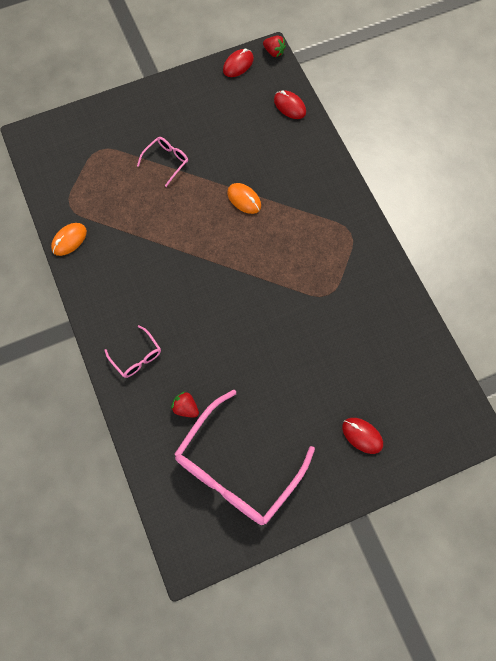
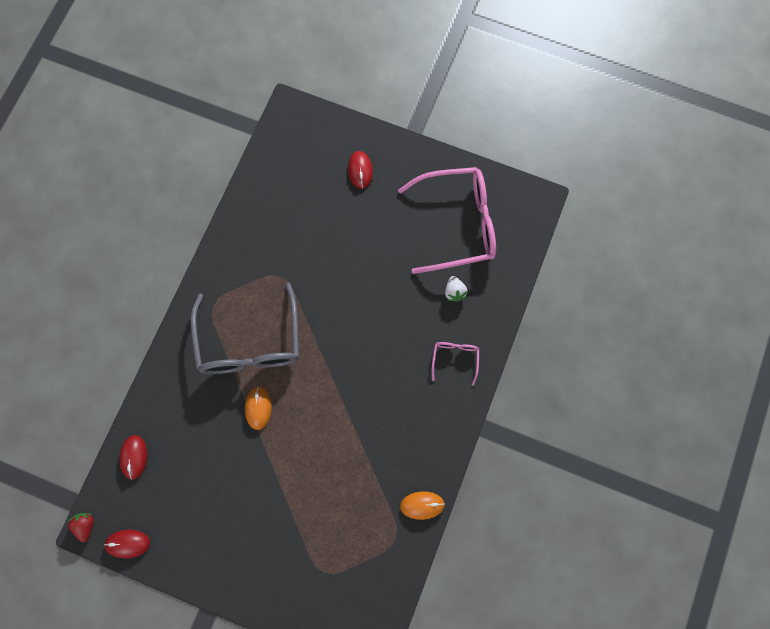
camera: 135 degrees left, 5 degrees up
(166, 161) = (281, 504): pink glasses -> none
(185, 408) = (454, 292): red strawberry -> white strawberry
(297, 232) = (249, 342): none -> grey glasses

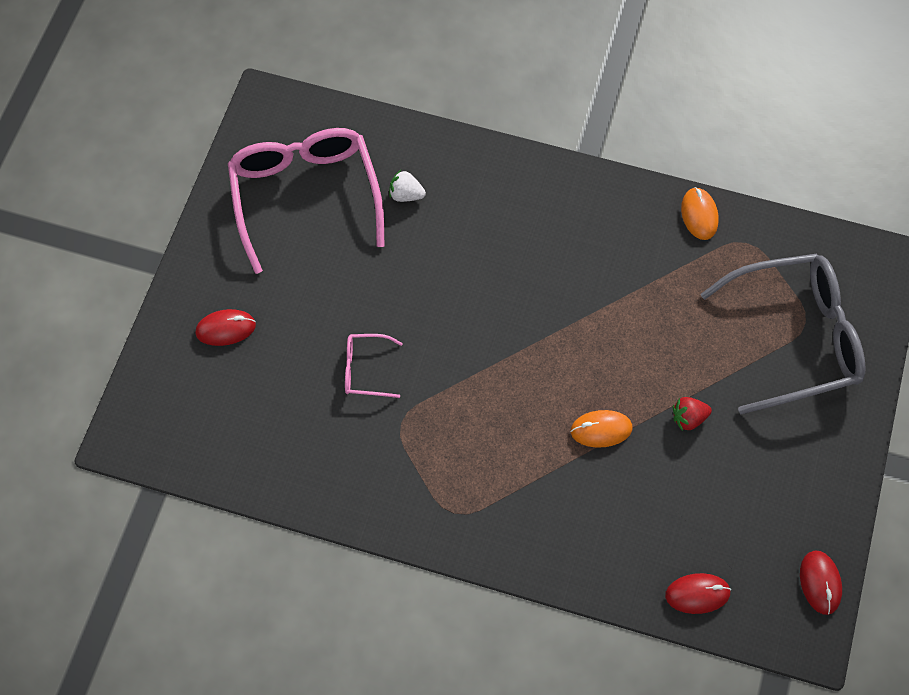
camera: 95 degrees left, 10 degrees down
(85, 525) = (807, 648): red strawberry -> red strawberry (688, 418)
(249, 342) = (506, 453): grey glasses -> grey glasses (795, 338)
(454, 292) = (406, 195): white strawberry -> white strawberry turned 150 degrees counterclockwise
(455, 359) = (500, 189): pink glasses -> pink glasses (365, 370)

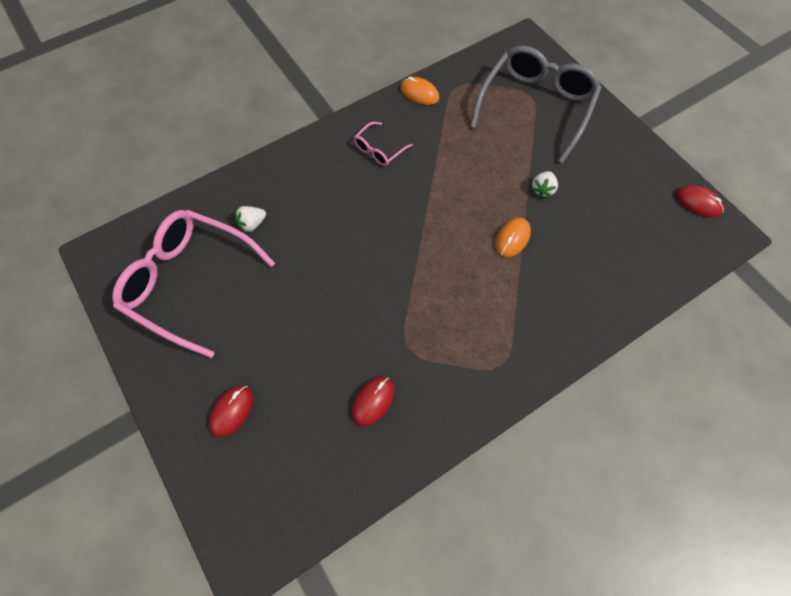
camera: 50 degrees left, 0 degrees up
(365, 370) = (350, 341): pink glasses -> pink glasses (379, 150)
(688, 418) = (542, 190): red strawberry -> white strawberry
(697, 594) = (662, 268): red mouse -> red mouse (373, 401)

